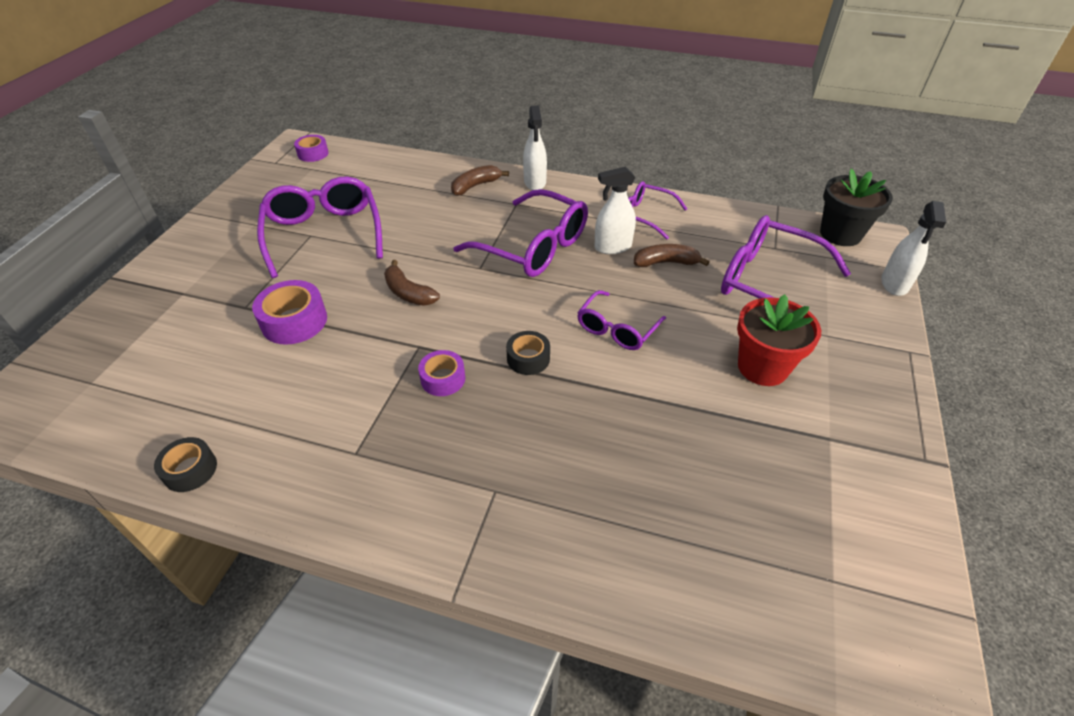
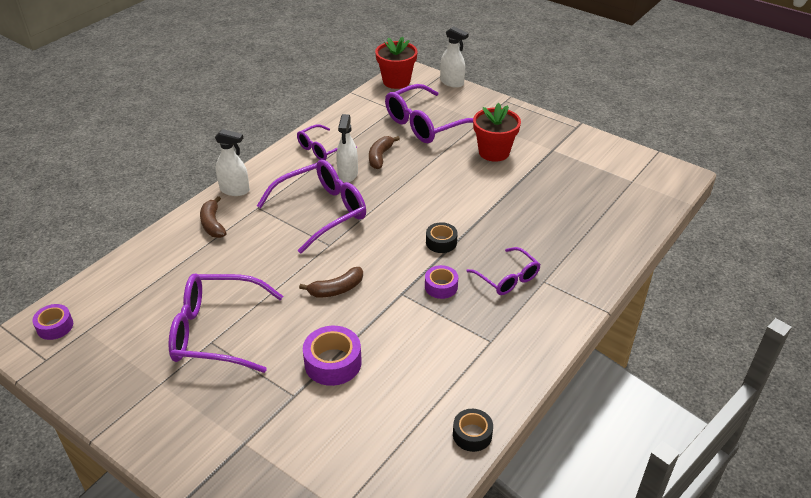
camera: 70 degrees left, 5 degrees down
(616, 329) = (433, 197): purple glasses -> purple glasses (507, 278)
(840, 234) = (396, 81): black flower pot -> red flower pot

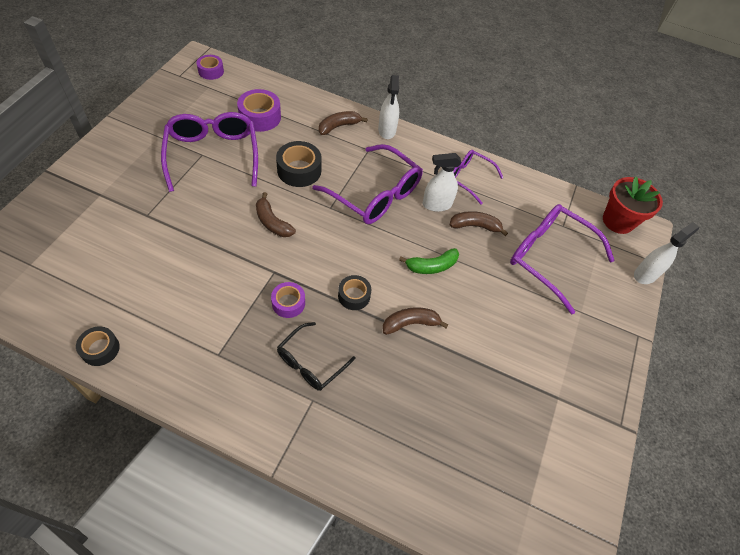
camera: 70 degrees right, 15 degrees up
(268, 262) = (299, 170): none -> black tape
(333, 363) = (183, 234): purple tape -> purple tape (260, 117)
(418, 190) = (431, 266): none -> green banana
(452, 82) = (645, 274): white spray bottle -> white spray bottle turned 150 degrees counterclockwise
(476, 212) = (410, 323): none -> brown banana
(494, 152) = (525, 331): red flower pot -> none
(507, 278) = (310, 363): purple glasses -> black glasses

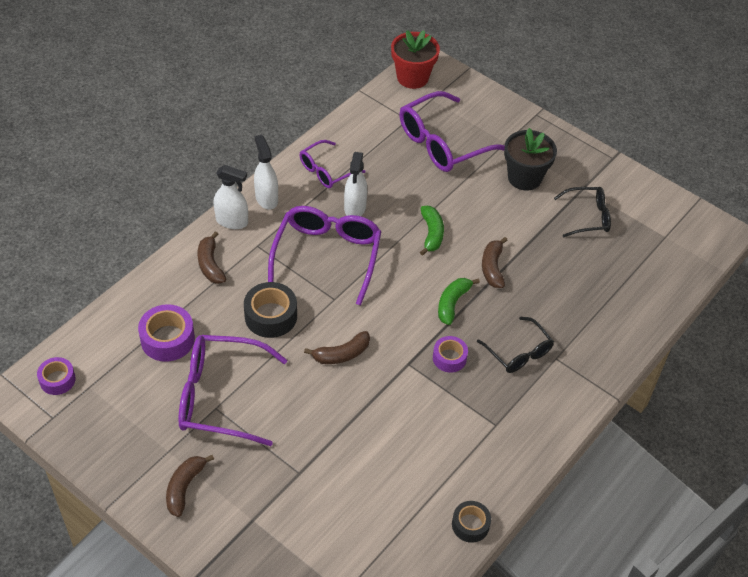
camera: 70 degrees left, 5 degrees down
(354, 296) = (452, 303): black tape -> green banana
(375, 195) = (327, 255): purple glasses -> purple glasses turned 45 degrees counterclockwise
(475, 226) = (391, 186): brown banana -> brown banana (184, 487)
(518, 408) = (588, 217): none -> black glasses
(542, 336) = (524, 178): none -> black flower pot
(645, 274) = (477, 83): white spray bottle -> white spray bottle (266, 198)

